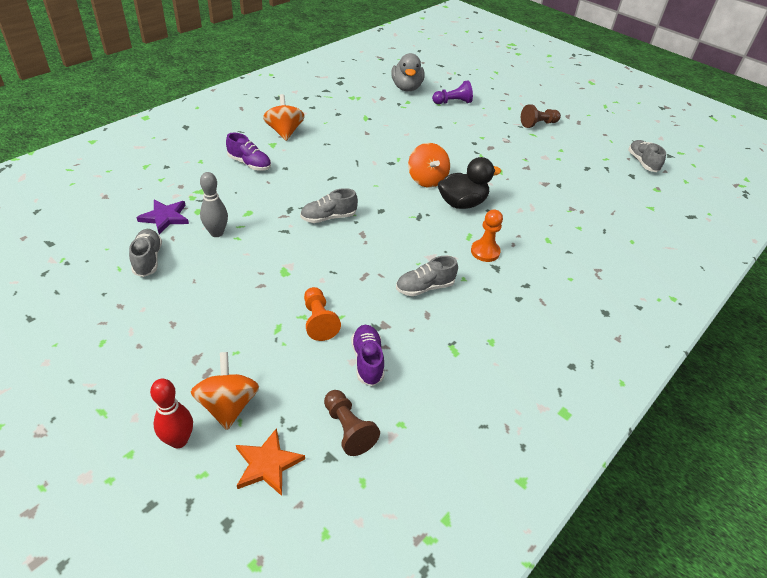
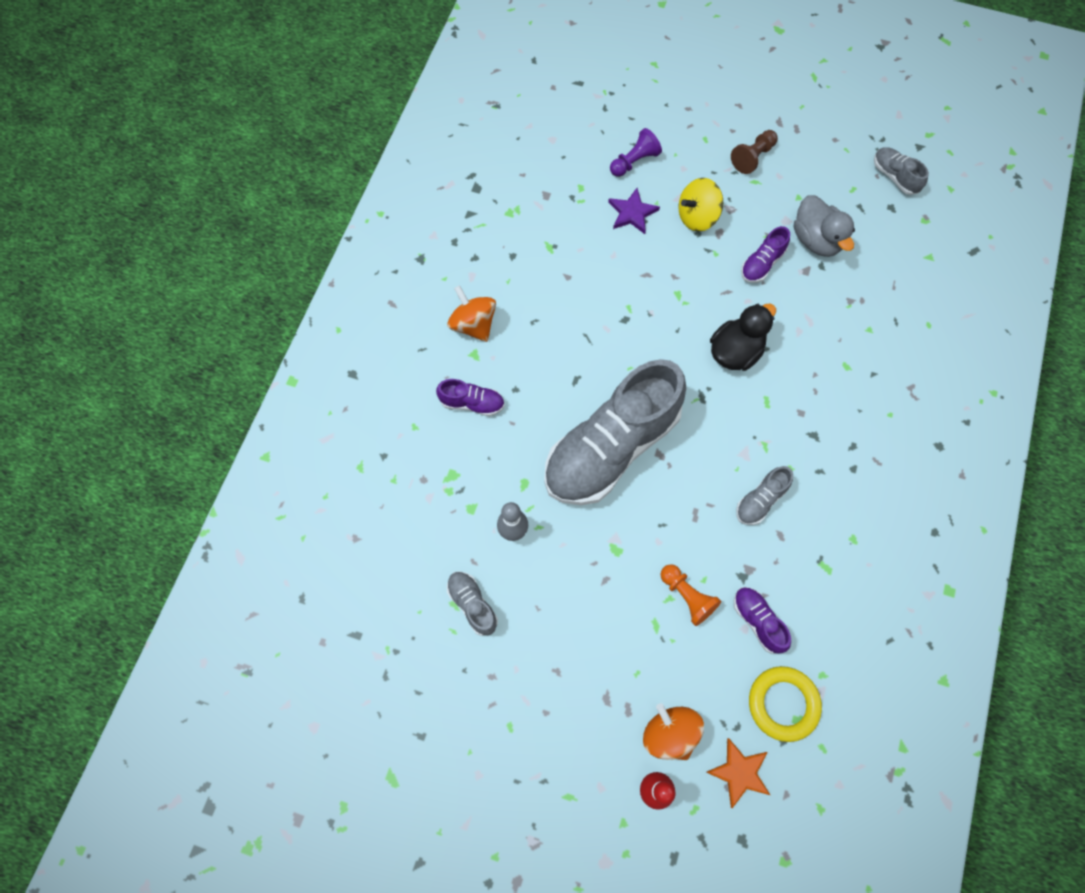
camera: 20 degrees left, 25 degrees up
(165, 217) = (444, 537): purple star -> purple star (632, 213)
(328, 217) = (611, 447): grey shoe -> grey shoe, size x2.47
(348, 429) = (783, 704): brown pawn -> yellow ring
(406, 88) = (564, 158): grey duck -> grey duck (816, 240)
(427, 180) = (679, 330): orange spinning top -> none
(479, 136) = (697, 217): none -> yellow spinning top
(485, 252) = (793, 418): orange pawn -> none
(512, 170) = (762, 263): none -> purple shoe

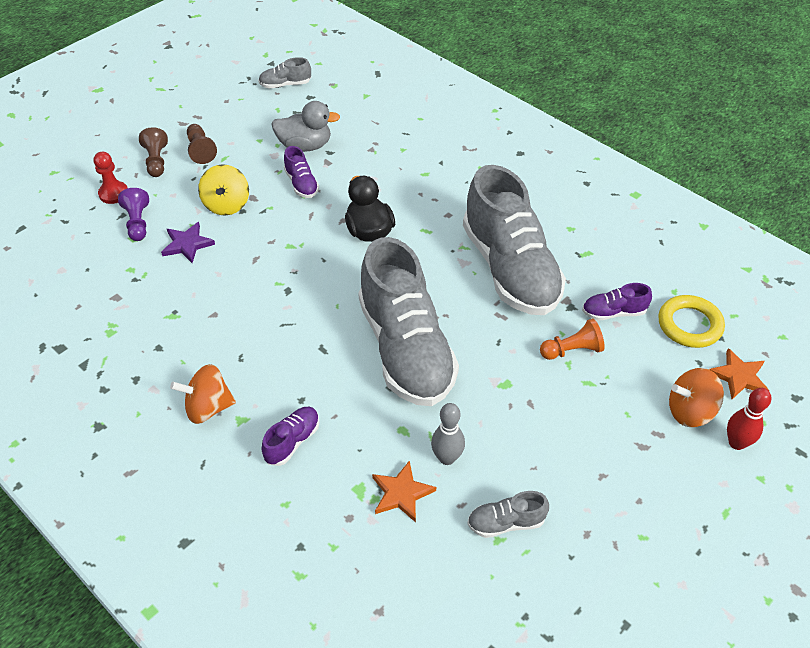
camera: 65 degrees left, 20 degrees down
(462, 509) = (401, 493): none -> orange star
(657, 123) = (113, 193): none -> red pawn
(716, 131) = (156, 161): none -> brown pawn
(760, 500) = (510, 269): grey shoe -> grey shoe, size x2.47

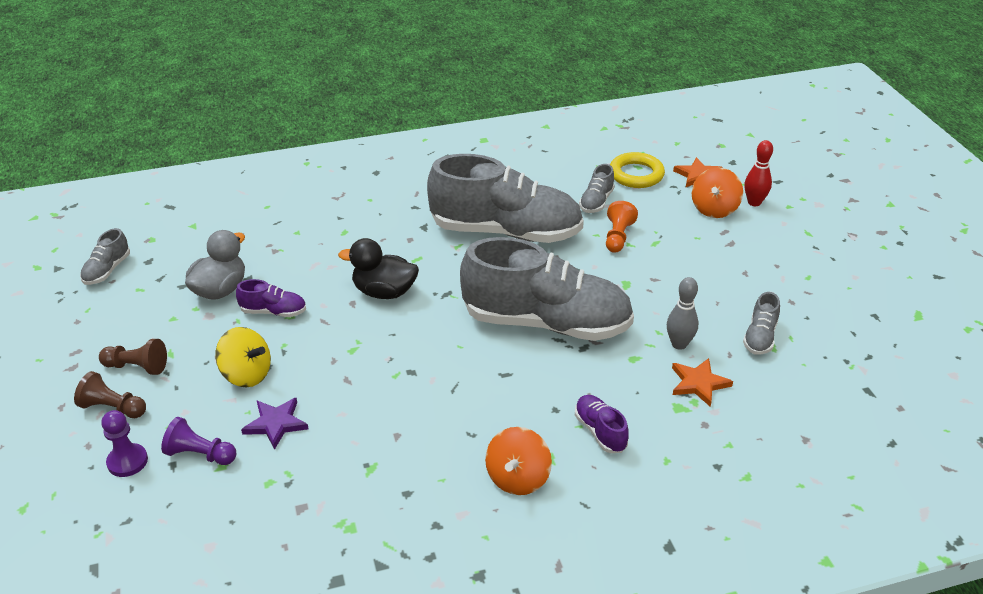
camera: 60 degrees left, 10 degrees down
(113, 193) = (127, 461): red pawn -> purple pawn
(613, 312) = (596, 202): purple shoe -> grey shoe

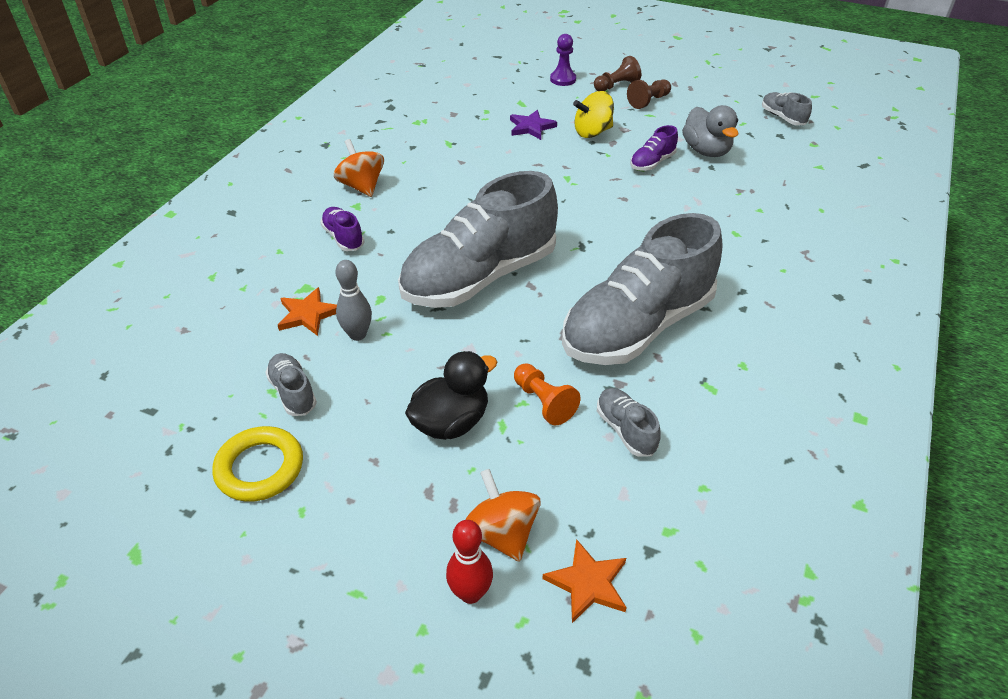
camera: 130 degrees right, 5 degrees up
(200, 454) = (538, 99): purple pawn -> none
(384, 292) = (620, 217): black duck -> black duck (451, 422)
(600, 432) = (343, 238): purple shoe -> purple shoe turned 135 degrees counterclockwise
(636, 174) = (651, 513): yellow ring -> yellow ring (260, 468)

